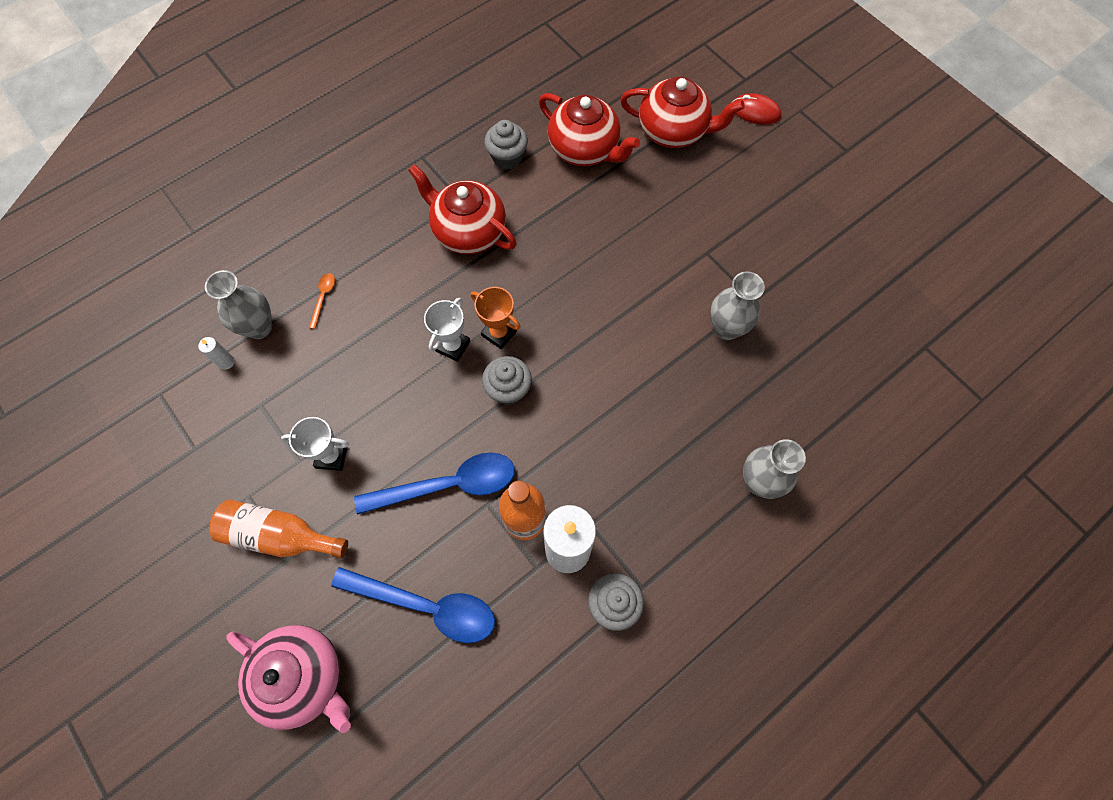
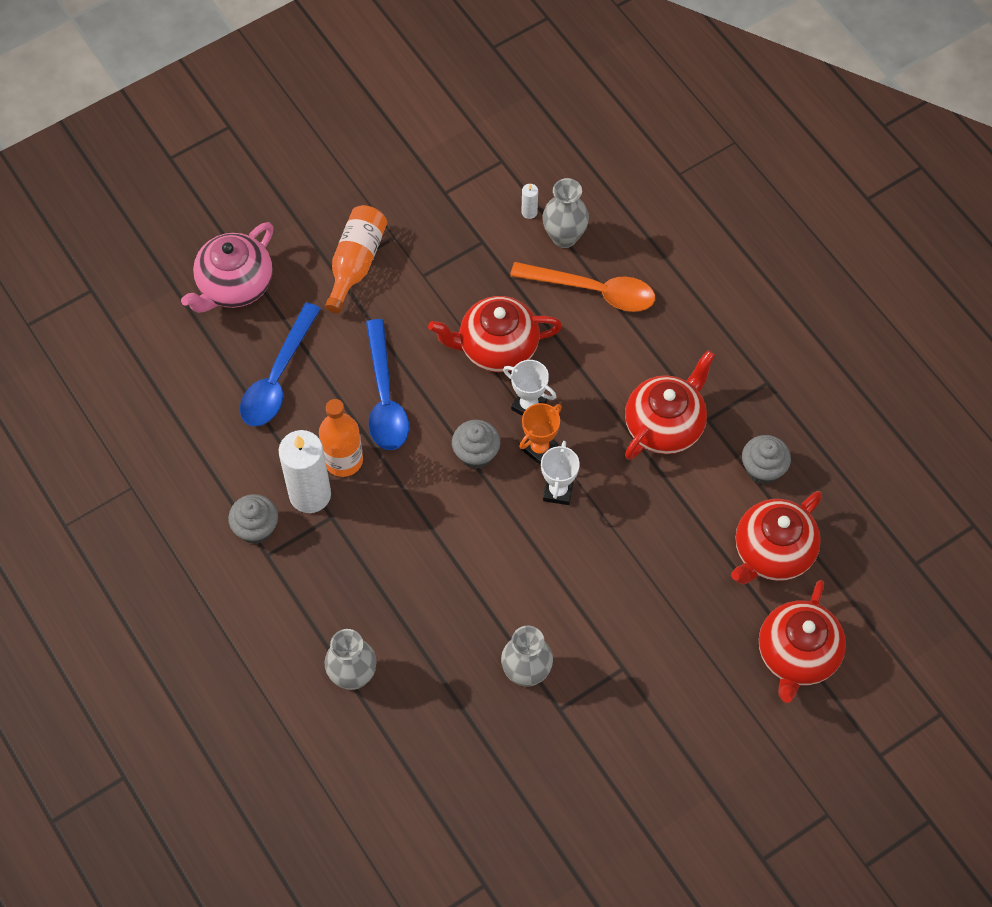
camera: 95 degrees right, 5 degrees down
(323, 298) = (593, 291): orange spoon -> orange spoon, size x2.36
(331, 456) = (424, 301): white trophy -> white trophy (558, 491)
(387, 380) = (496, 347): none -> red teapot
(755, 111) = (826, 758): red mouse -> none

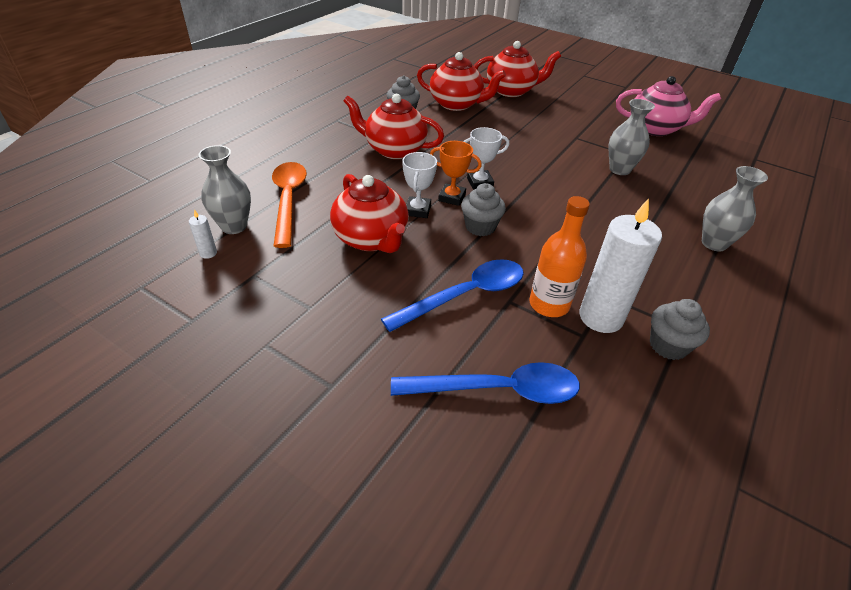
camera: 115 degrees left, 20 degrees down
(234, 286) = (396, 492): pink teapot -> pink teapot (655, 129)
(356, 263) = (313, 369): orange bottle -> none

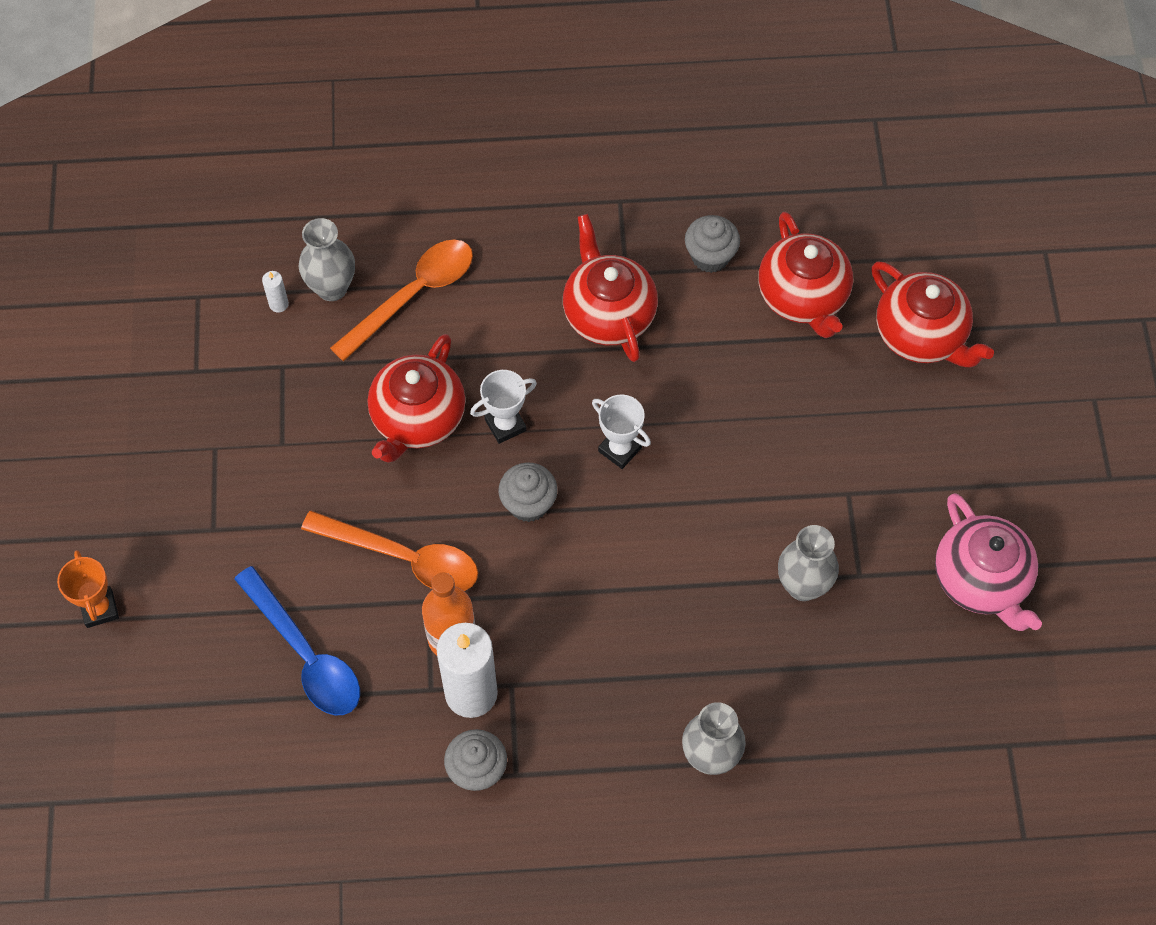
camera: 55 degrees right, 20 degrees up
(452, 197) = (561, 441): orange trophy -> orange trophy (99, 609)
(465, 295) = (403, 558): blue spoon -> orange spoon

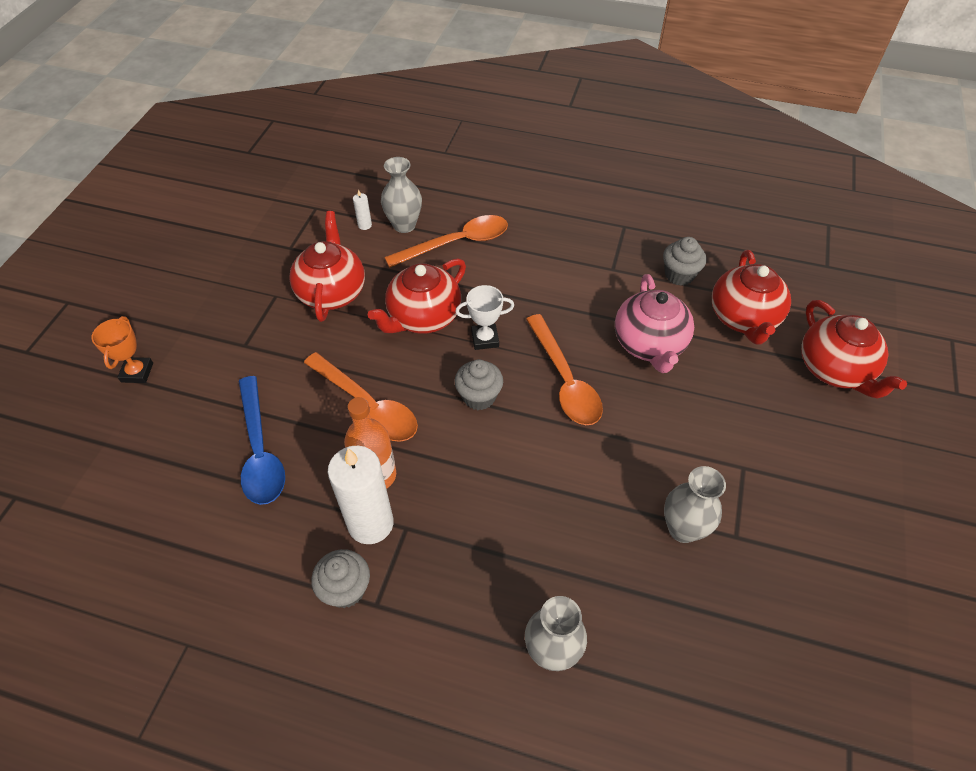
camera: 20 degrees right, 10 degrees down
(608, 314) = (590, 290): red teapot -> red teapot (332, 292)
(620, 449) = (565, 380): white trophy -> orange spoon
(981, 580) = (850, 577): pink teapot -> pink teapot (649, 345)

